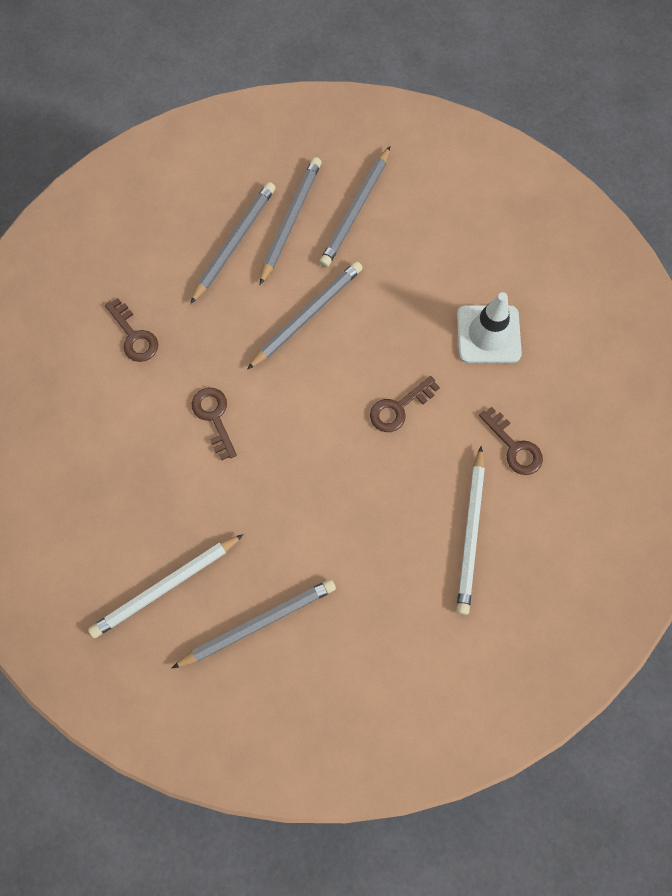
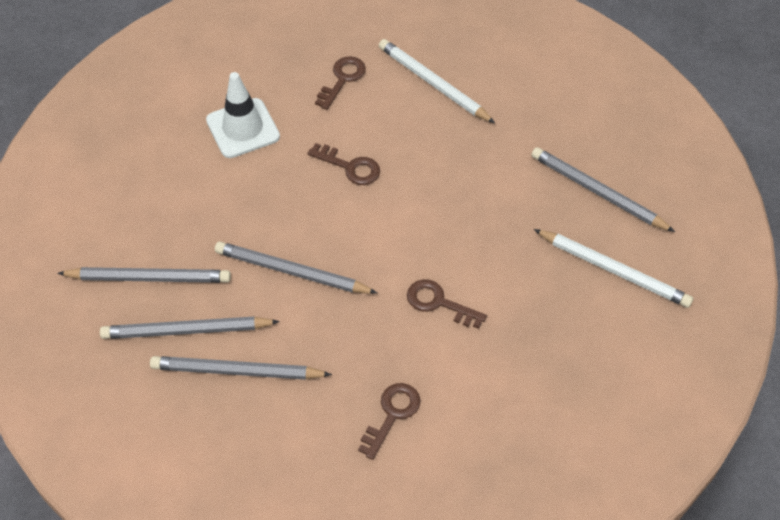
camera: 115 degrees left, 15 degrees down
(214, 417) = (439, 303): brown key -> brown key turned 75 degrees clockwise
(470, 533) = (433, 83): white pencil -> white pencil turned 120 degrees counterclockwise

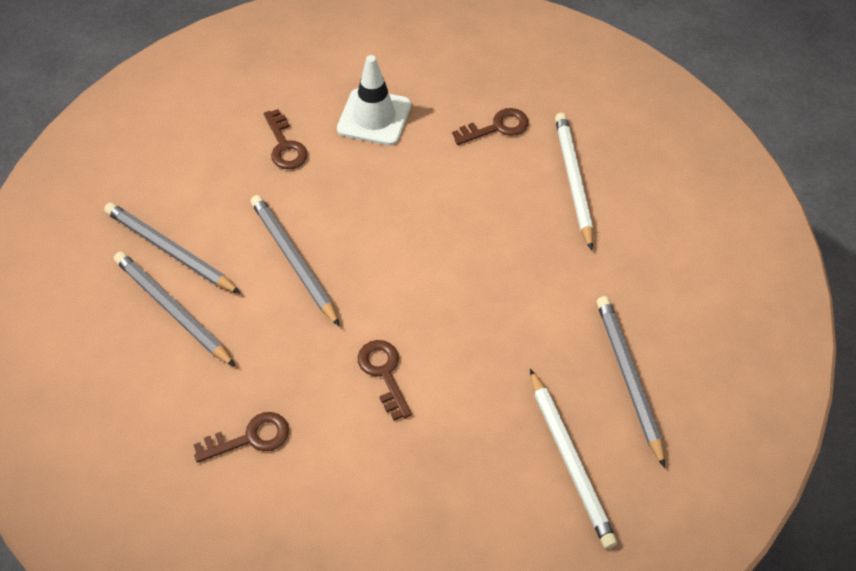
camera: 40 degrees right, 0 degrees up
(149, 278) = (185, 189): grey pencil -> none
(350, 167) = (428, 205): brown key -> brown key (285, 145)

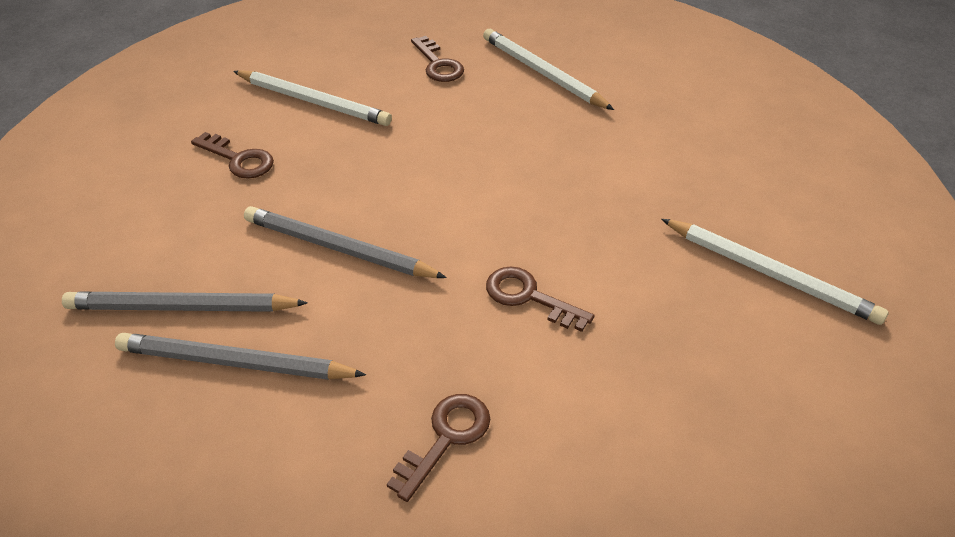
camera: 35 degrees left, 10 degrees down
(374, 117) = (313, 101): white traffic cone -> white pencil
(497, 127) = (438, 64): brown key -> brown key turned 120 degrees clockwise
(629, 378) = (743, 186): grey pencil -> none

